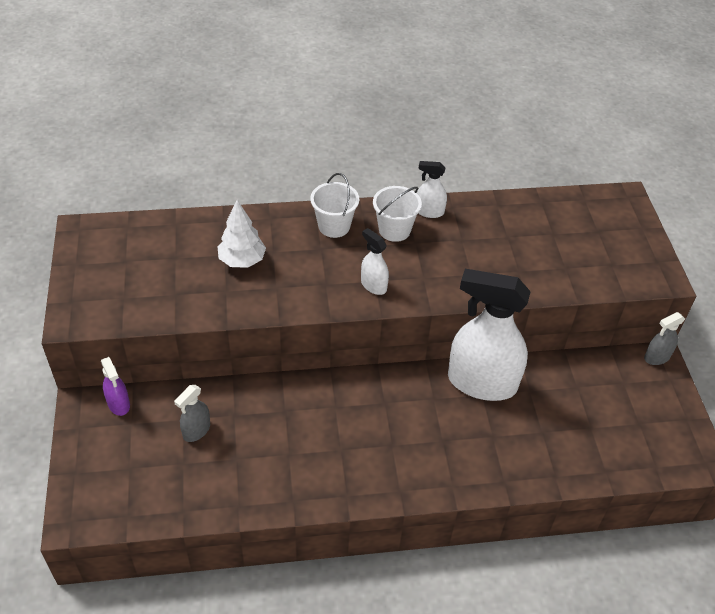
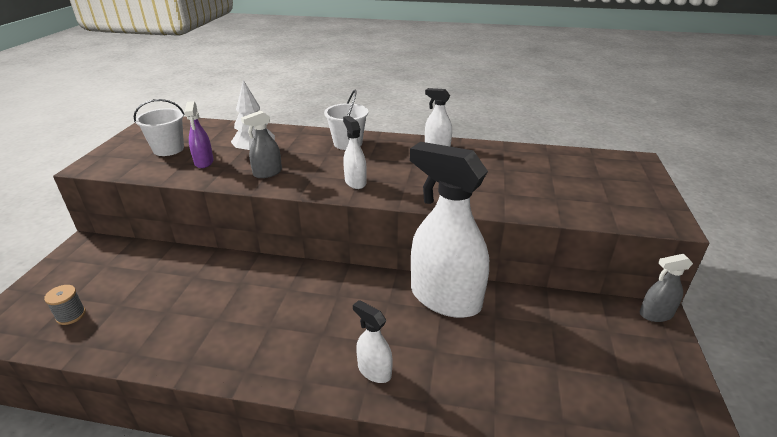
camera: 20 degrees right, 15 degrees down
(119, 404) = (109, 249): purple spray bottle -> purple spray bottle (204, 162)
(145, 485) = (71, 315): none -> grey spool
(196, 430) = (152, 281): grey spray bottle -> grey spray bottle (267, 173)
(394, 230) = (398, 152): white bucket -> white bucket (168, 149)
(452, 467) = (374, 371): none -> white spray bottle

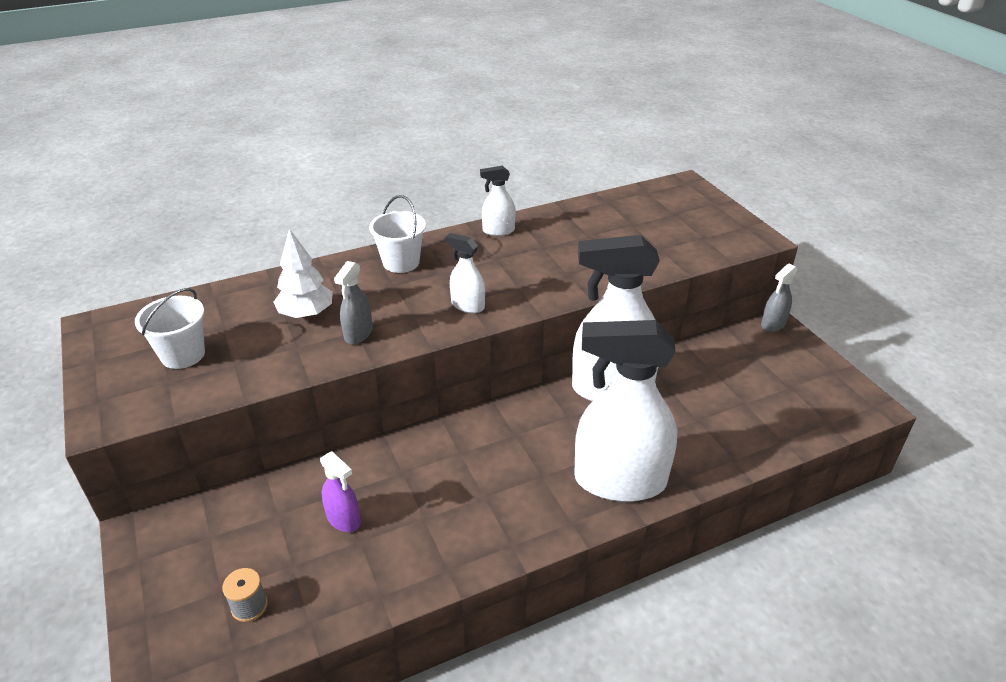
camera: 35 degrees left, 5 degrees up
(204, 162) = (259, 352): purple spray bottle -> purple spray bottle (344, 519)
(374, 371) = (619, 481): white spray bottle -> white spray bottle, size x2.28

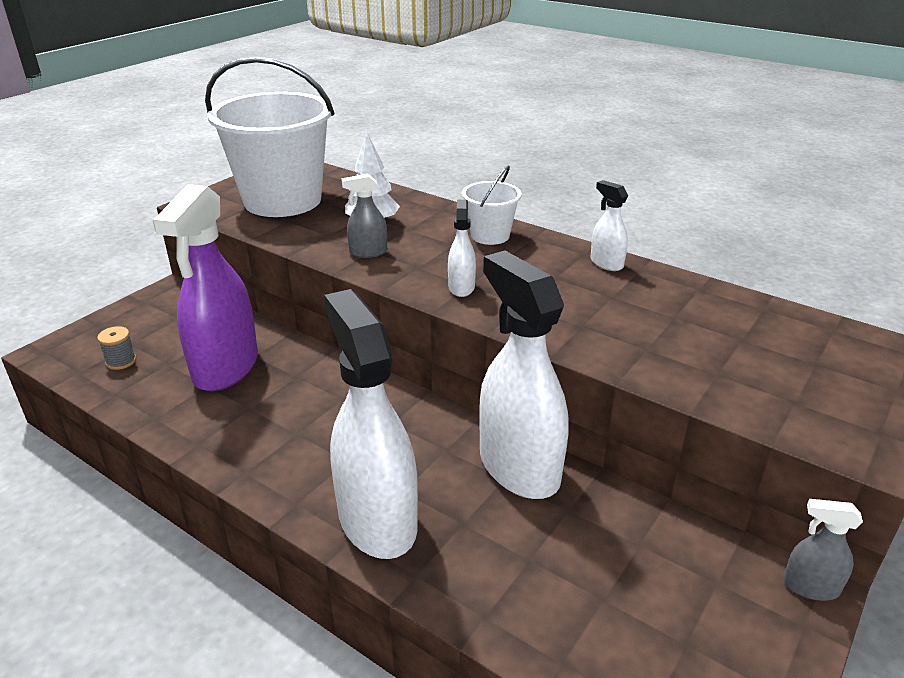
camera: 60 degrees right, 5 degrees down
(183, 355) = (282, 200): white bucket -> white bucket, size x2.16
(344, 519) = (226, 368): purple spray bottle -> purple spray bottle, size x2.28

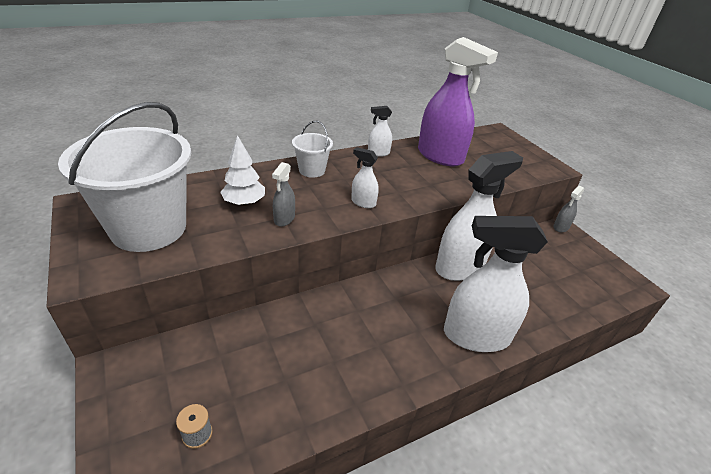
camera: 65 degrees left, 5 degrees up
(226, 368) = (272, 361): purple spray bottle -> purple spray bottle (440, 156)
(518, 467) = (460, 267): white spray bottle -> white spray bottle turned 150 degrees clockwise

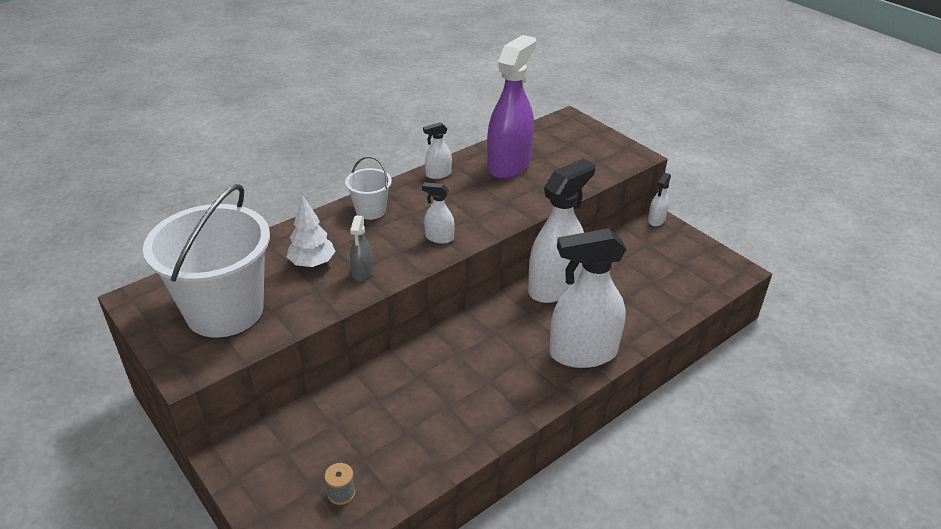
camera: 10 degrees left, 0 degrees up
(440, 156) = (509, 165): purple spray bottle -> purple spray bottle turned 90 degrees counterclockwise
(561, 227) = (656, 220): grey spray bottle -> white spray bottle

